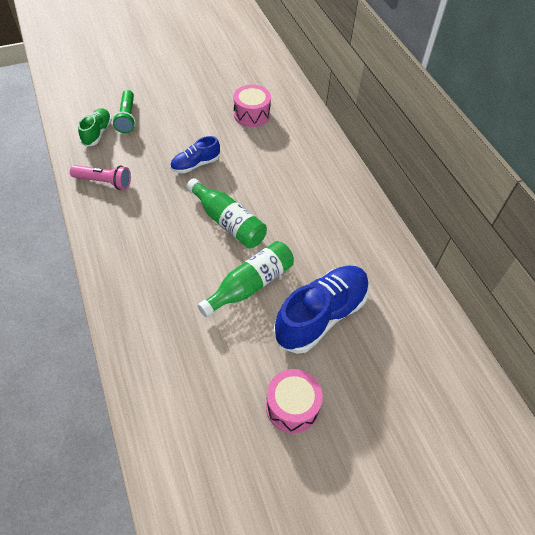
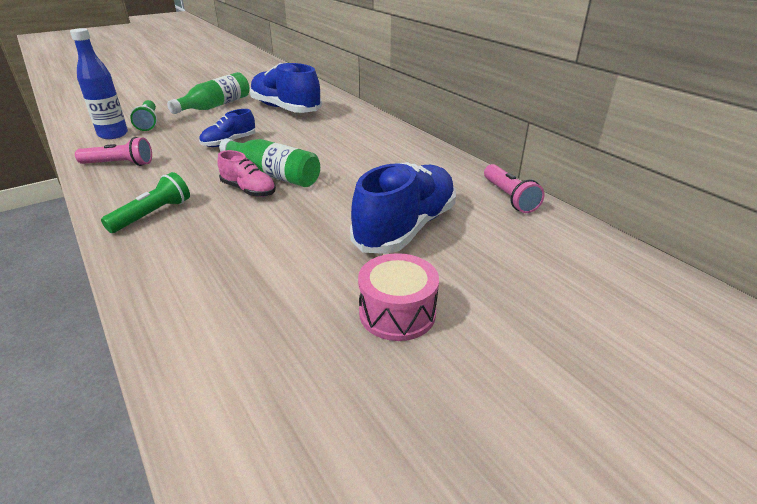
camera: 10 degrees left, 20 degrees down
(97, 133) = (113, 134): green shoe -> blue bottle
(131, 259) = (153, 214): none -> green flashlight
(206, 241) = (248, 190): none -> pink shoe
(250, 285) = (310, 216): green bottle -> green bottle (215, 106)
(252, 114) = (285, 109): pink drum -> blue shoe
(417, 294) = (509, 197): none -> pink flashlight

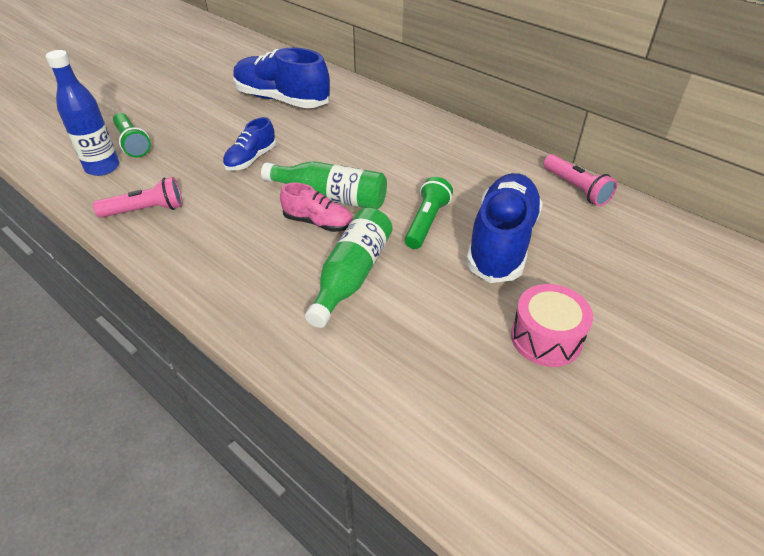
camera: 15 degrees left, 10 degrees up
(153, 214) = (238, 272): green flashlight -> green flashlight (427, 222)
(215, 106) = (195, 105): green bottle -> green bottle (352, 275)

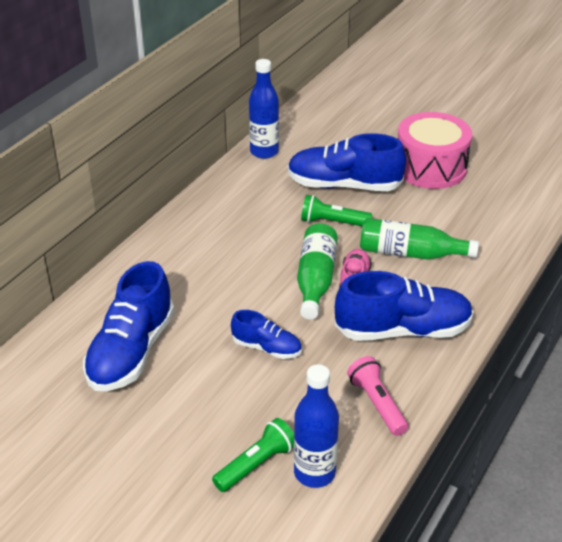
camera: 100 degrees left, 5 degrees down
(228, 244) = (403, 330): none -> blue shoe
(546, 338) = (430, 168): pink drum -> pink drum, size x1.59
(576, 189) = (264, 152): pink flashlight -> blue bottle

